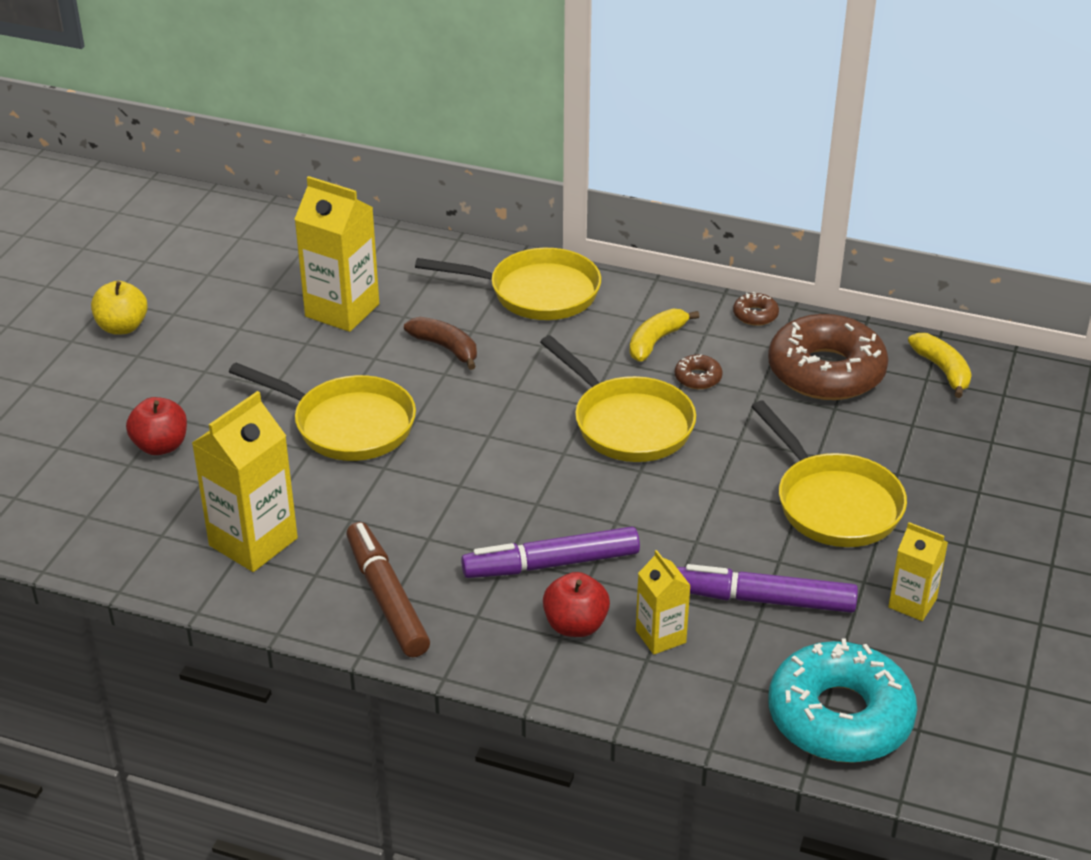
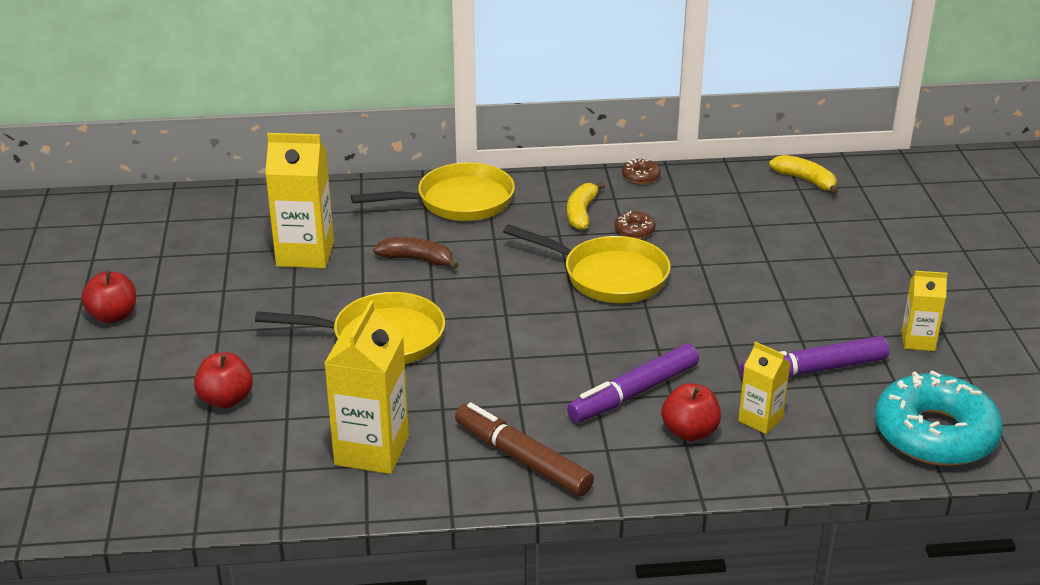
camera: 25 degrees left, 5 degrees down
(122, 327) = (113, 316): yellow apple -> red apple
(826, 371) = (724, 202): brown donut -> none
(833, 504) = (806, 290): yellow pan -> none

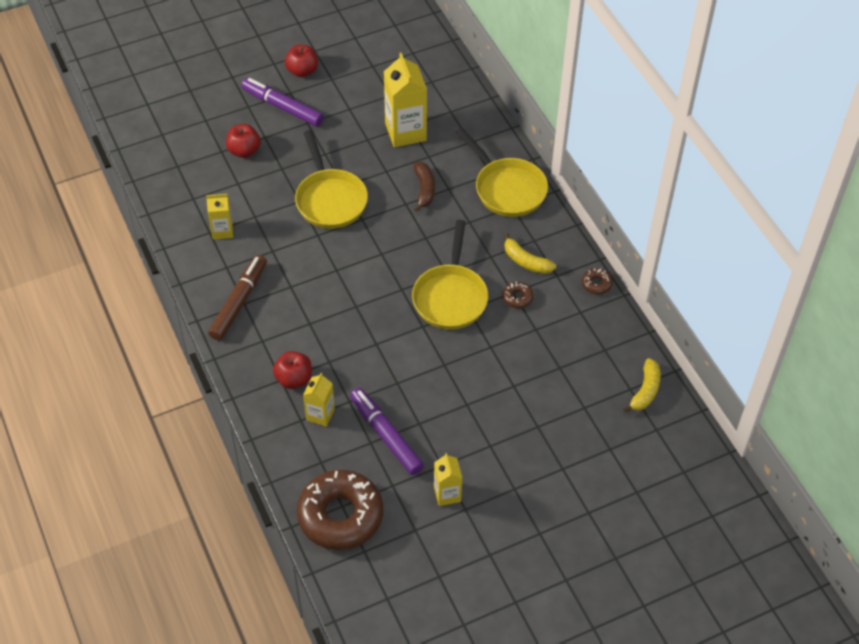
camera: 70 degrees right, 20 degrees up
(371, 450) = (222, 230): yellow carton -> yellow carton, size x0.56
(581, 213) = (526, 261): yellow banana -> yellow banana turned 135 degrees counterclockwise
(633, 393) = (322, 341): purple marker -> purple marker (282, 107)
(935, 434) = (340, 515): turquoise donut -> brown donut

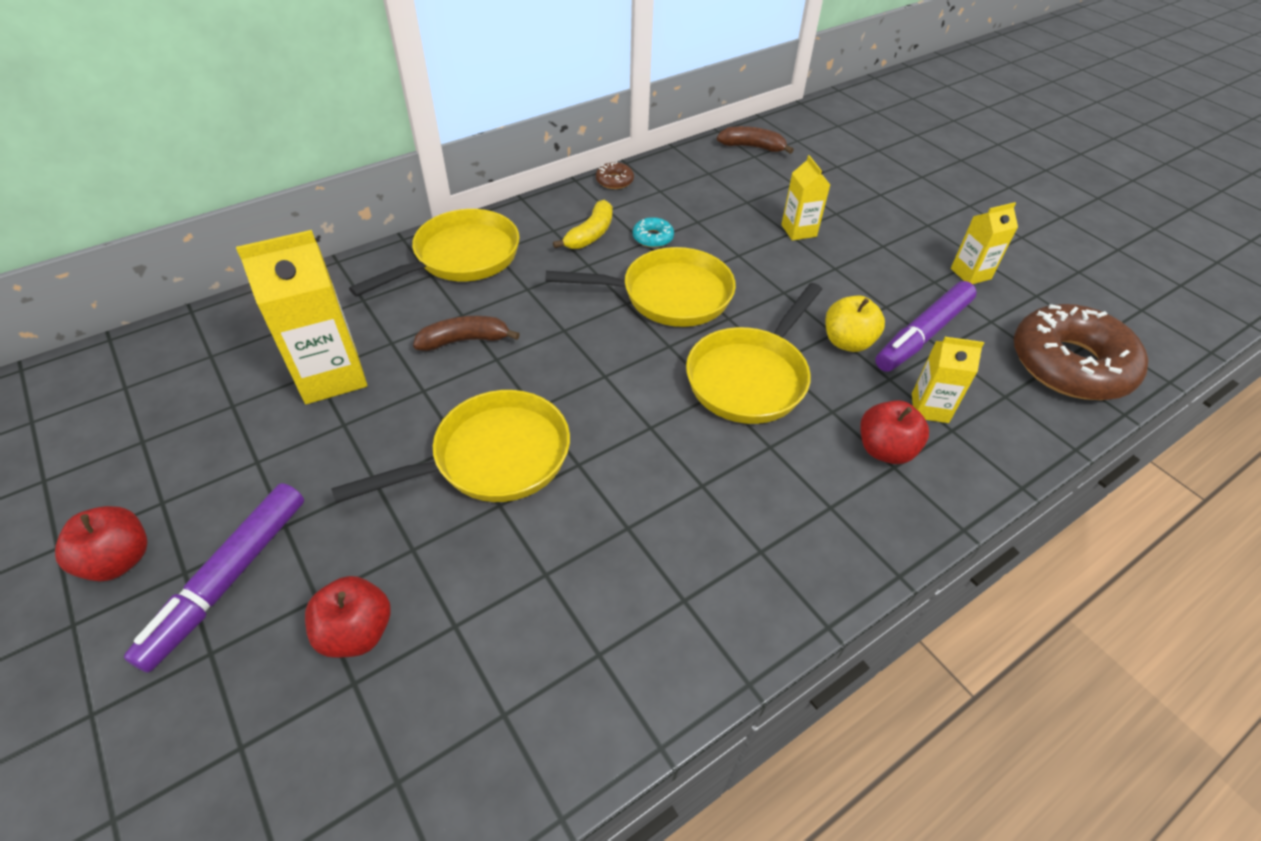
camera: 100 degrees left, 5 degrees down
(222, 230) = (591, 628): yellow carton -> yellow carton (798, 230)
(239, 302) = (761, 560): brown marker -> none
(365, 326) = (750, 377): none -> yellow pan
(387, 388) = (847, 342): none -> yellow apple
(517, 297) = (653, 238): brown donut -> turquoise donut
(645, 391) = (752, 147): yellow banana -> brown banana

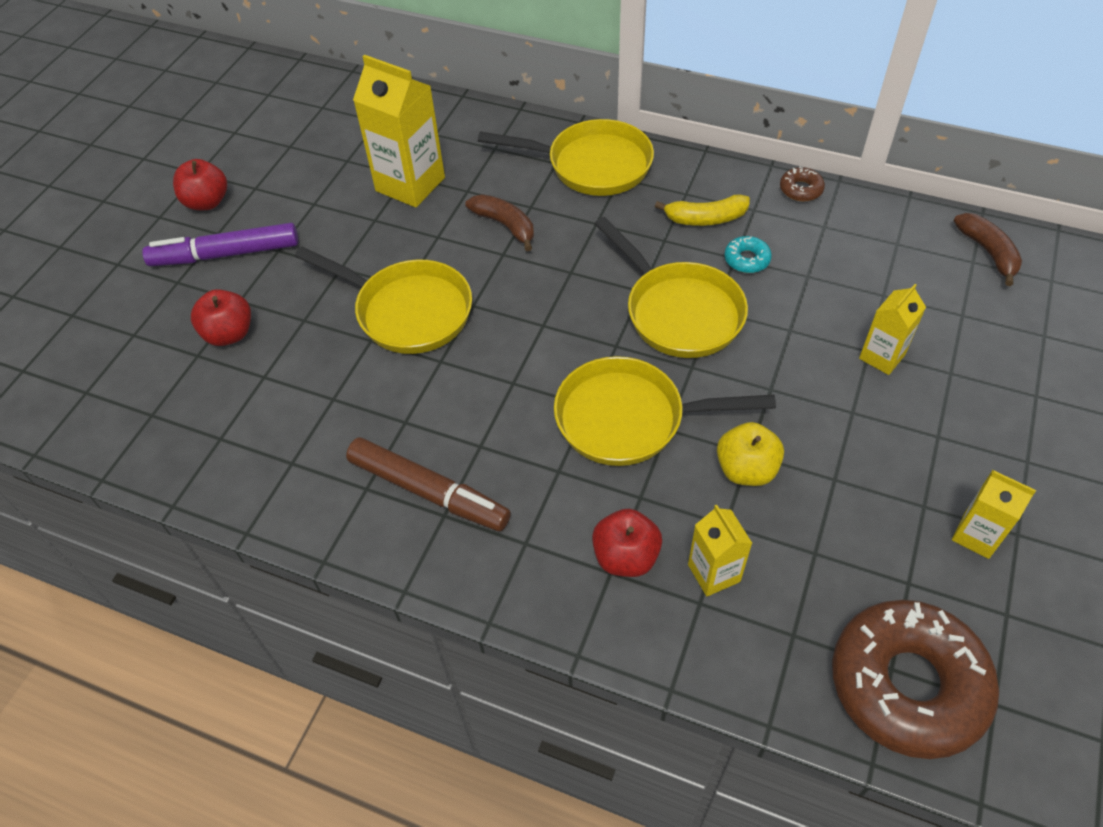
camera: 60 degrees right, 5 degrees up
(725, 549) = (429, 491): none -> brown marker
(923, 335) = (820, 528): purple marker -> none

